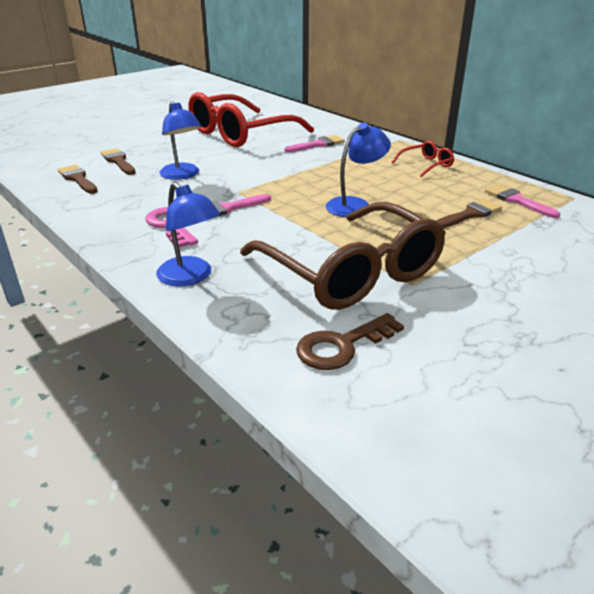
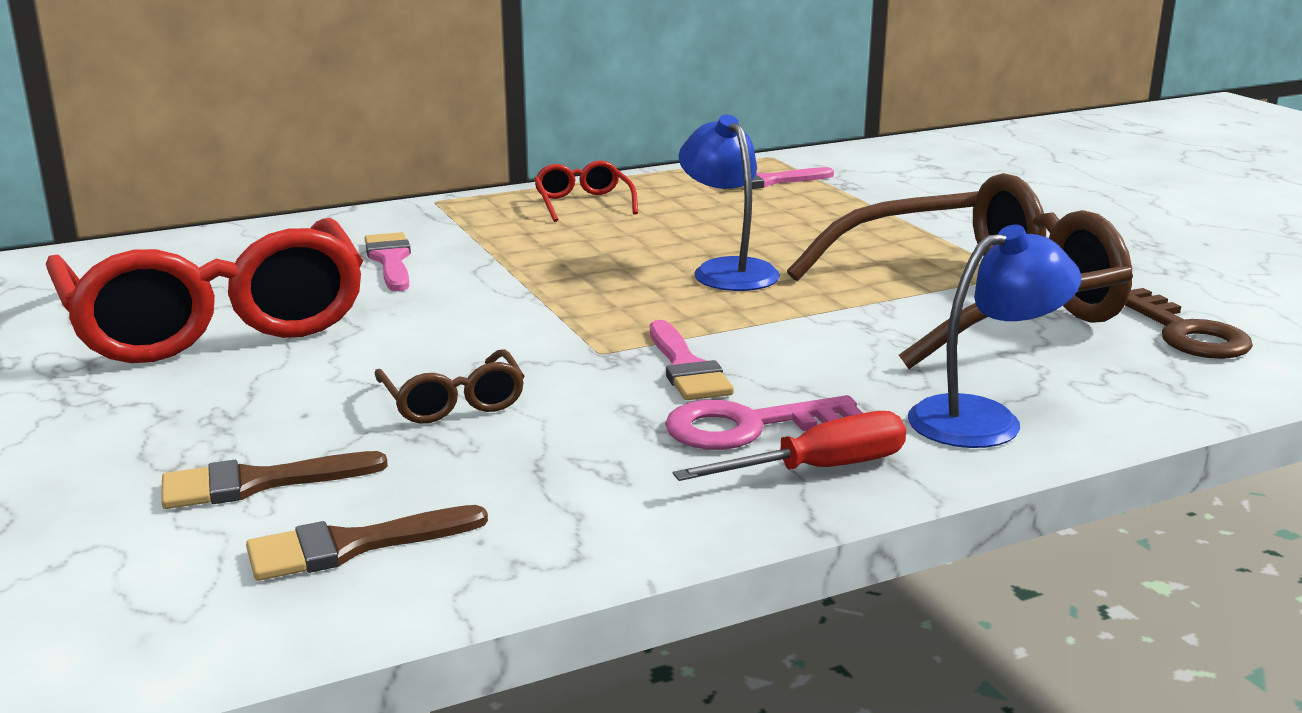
camera: 75 degrees left, 10 degrees down
(133, 242) = (818, 469): none -> red screwdriver
(182, 175) = (453, 402): blue lamp -> brown glasses
(470, 214) = (802, 212): brown brush -> none

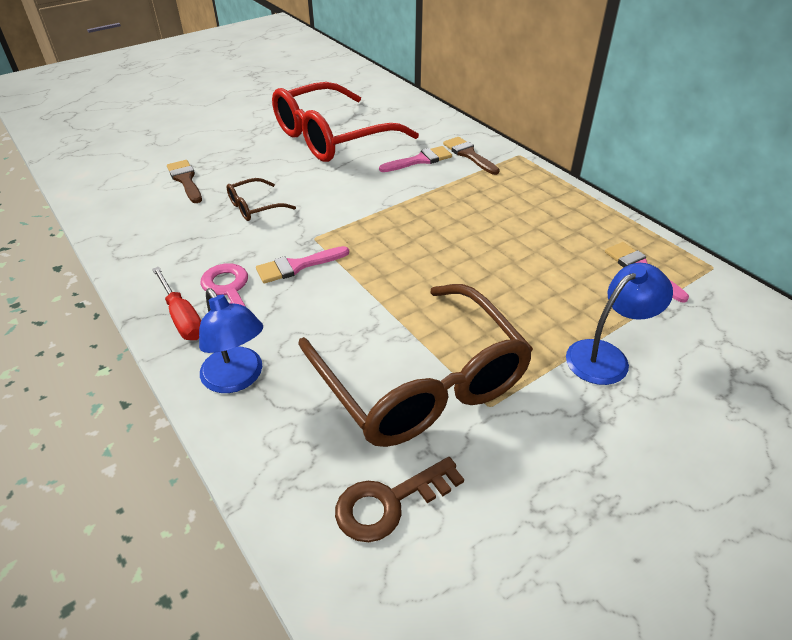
camera: 80 degrees right, 20 degrees up
(352, 546) = (136, 208): brown brush -> brown brush (469, 155)
(583, 203) = (543, 201): red glasses -> none
(728, 270) = (445, 267): blue lamp -> blue lamp (606, 356)

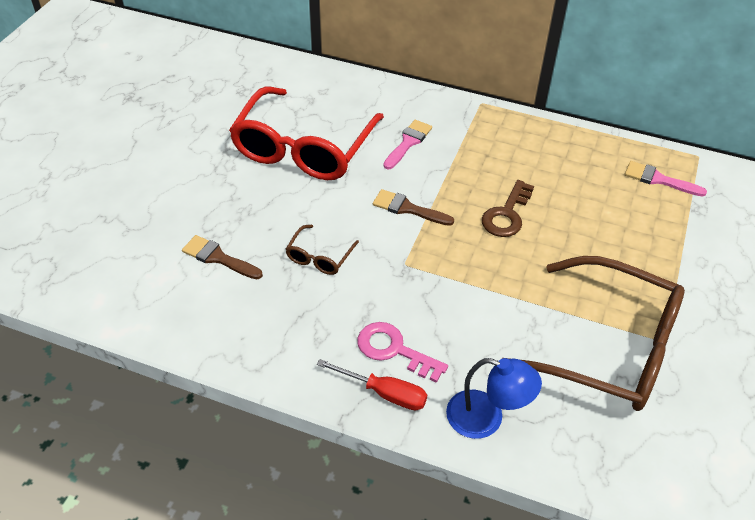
camera: 35 degrees left, 5 degrees up
(297, 266) = (422, 298): pink brush -> none
(388, 503) = (673, 444): brown key -> brown key (506, 215)
(469, 155) = (442, 119): brown brush -> brown brush (408, 208)
(606, 356) = (697, 264): blue lamp -> none

